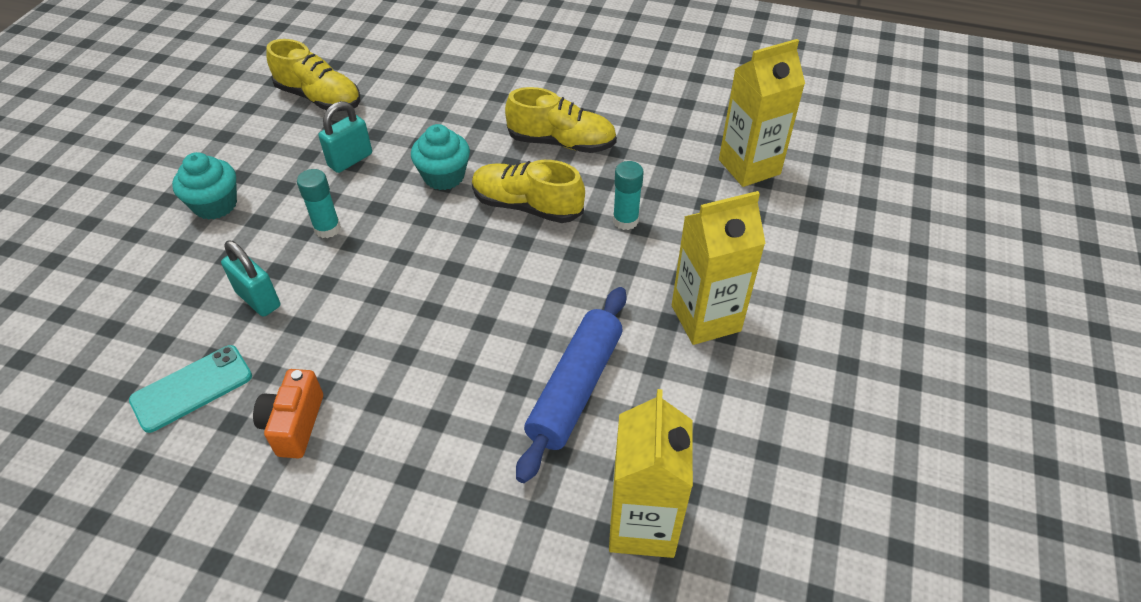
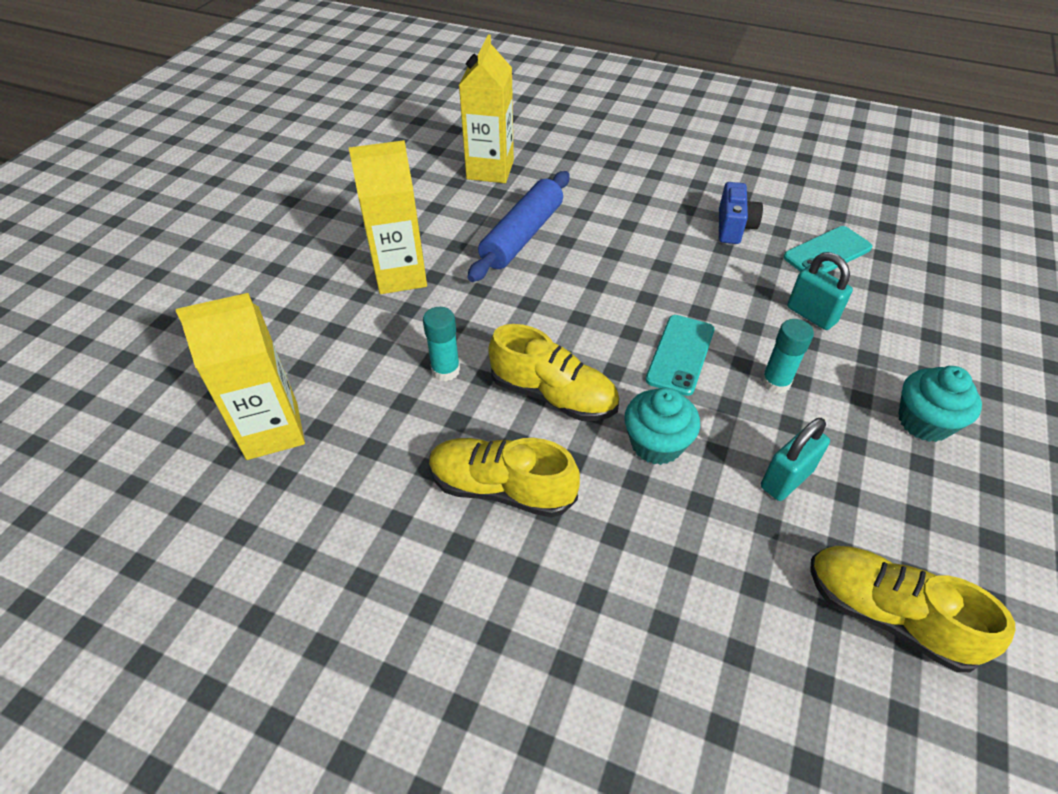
camera: 175 degrees left, 0 degrees up
(294, 424) = (734, 227): orange camera -> blue camera
(407, 248) = (680, 354): none -> turquoise phone

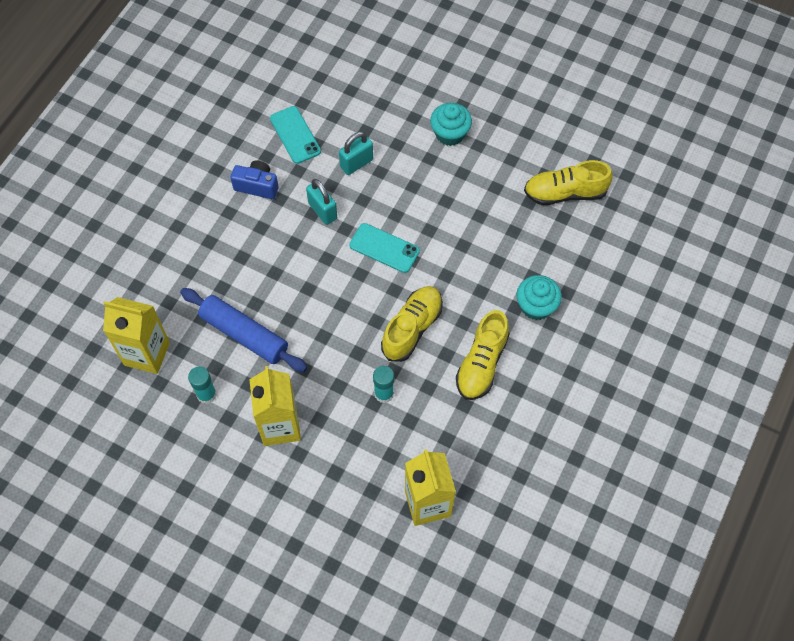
camera: 85 degrees left, 15 degrees up
(656, 443) = (455, 275): turquoise cupcake -> turquoise cupcake (536, 306)
(775, 382) = (413, 200): turquoise glue stick -> turquoise glue stick (206, 394)
(786, 479) = (484, 214): turquoise padlock -> turquoise padlock (322, 211)
(887, 614) = (565, 193): yellow shoe -> yellow shoe turned 45 degrees clockwise

